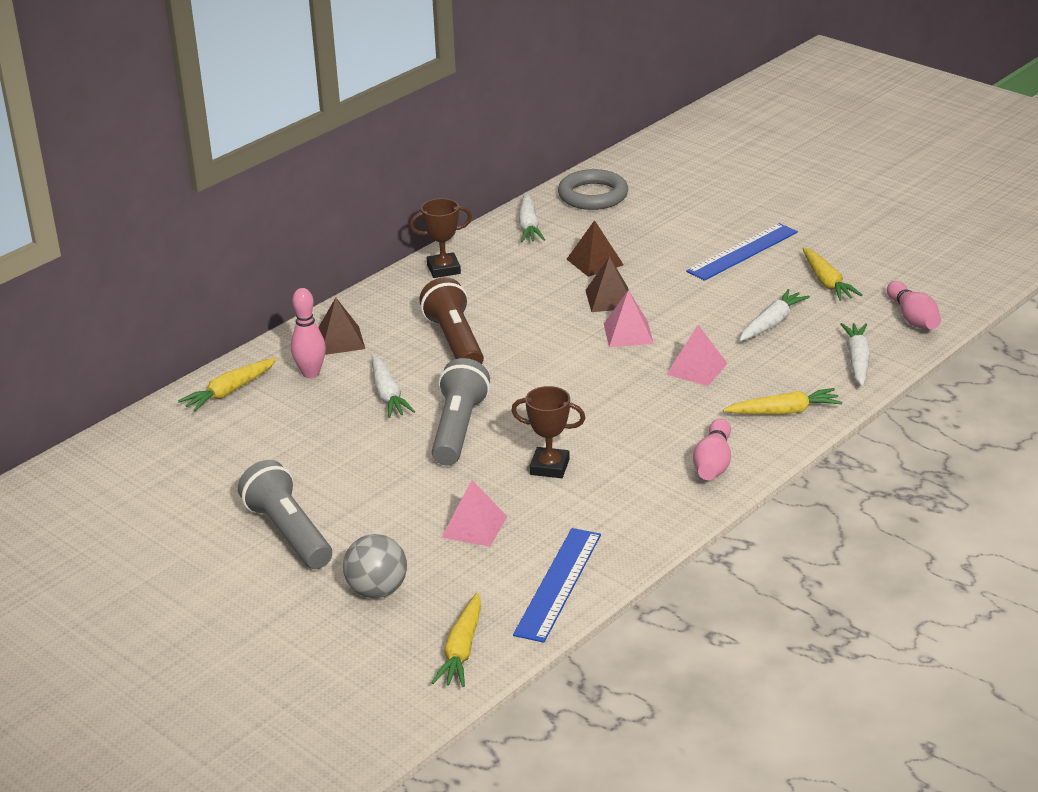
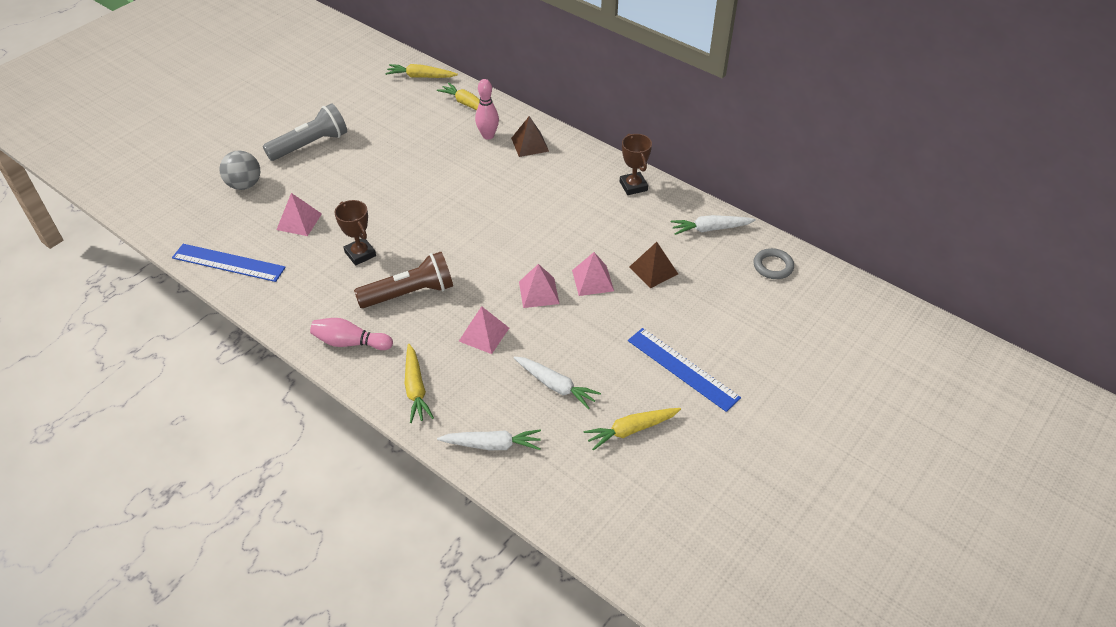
camera: 85 degrees right, 15 degrees up
(388, 395) = (459, 172): white carrot -> none
(454, 342) = (527, 198): brown flashlight -> brown flashlight (410, 293)
(458, 429) = (413, 207): grey flashlight -> none
(462, 650) = (177, 223): yellow carrot -> yellow carrot (420, 77)
(549, 467) = (360, 254): brown trophy -> brown trophy turned 45 degrees counterclockwise
(593, 195) = (773, 266): grey ring -> grey ring, size x0.64
(609, 299) = (592, 280): brown pyramid -> pink pyramid
(913, 318) = (566, 495): pink bowling pin -> none

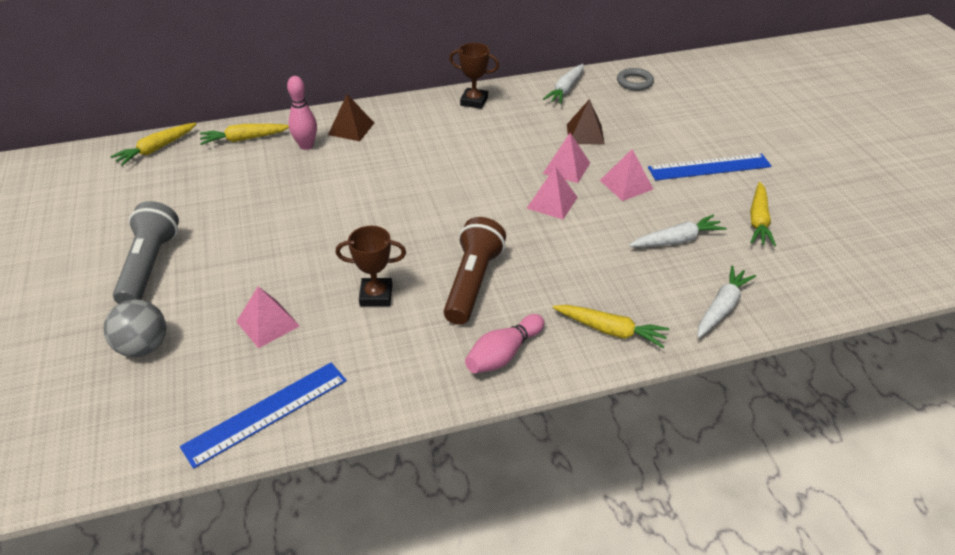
camera: 55 degrees left, 5 degrees down
(484, 334) = (575, 256): pink pyramid -> pink pyramid (626, 184)

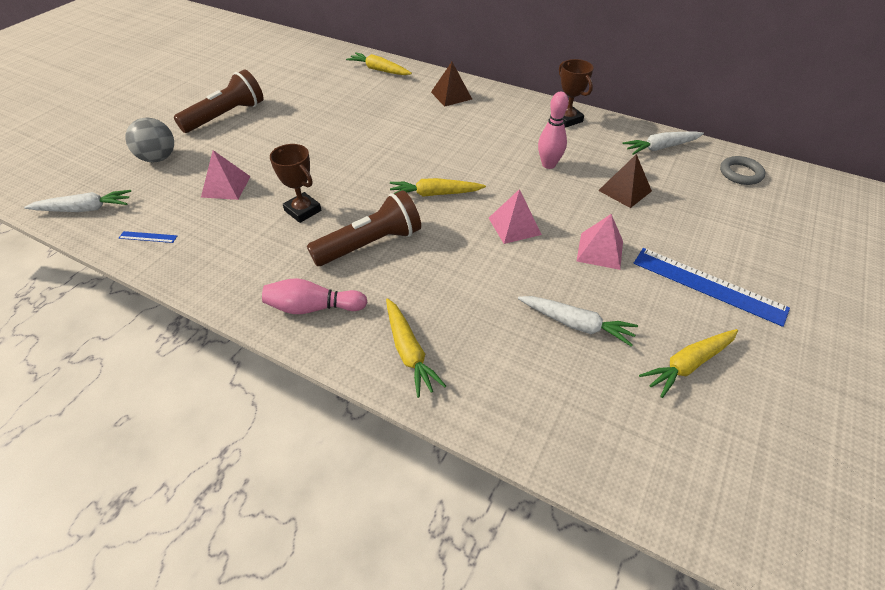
camera: 45 degrees right, 5 degrees up
(149, 266) = (226, 116): grey flashlight -> brown flashlight
(156, 149) = (326, 53): yellow carrot -> yellow carrot (434, 194)
(266, 412) = (148, 237): blue ruler -> blue ruler, size x0.42
(306, 146) = (407, 92): pink bowling pin -> pink bowling pin (548, 164)
(566, 168) = (567, 207): pink pyramid -> none
(722, 307) = (529, 410): white carrot -> white carrot (85, 209)

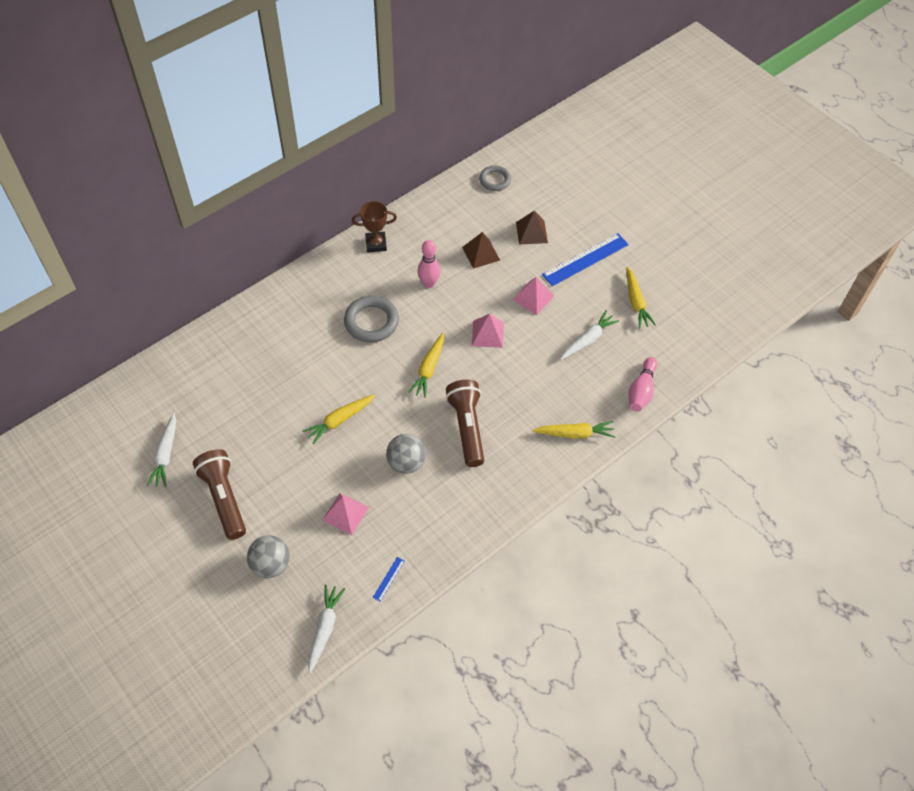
camera: 70 degrees left, 10 degrees up
(303, 210) = (406, 462): brown trophy -> grey ball
(313, 307) = (515, 478): pink bowling pin -> pink bowling pin (641, 391)
(379, 70) = (209, 349): yellow carrot -> yellow carrot (339, 420)
(451, 95) = (292, 308): brown pyramid -> brown pyramid (531, 232)
(469, 141) = (371, 322): none -> grey ring
(660, 148) = (443, 206): white carrot -> white carrot (165, 455)

